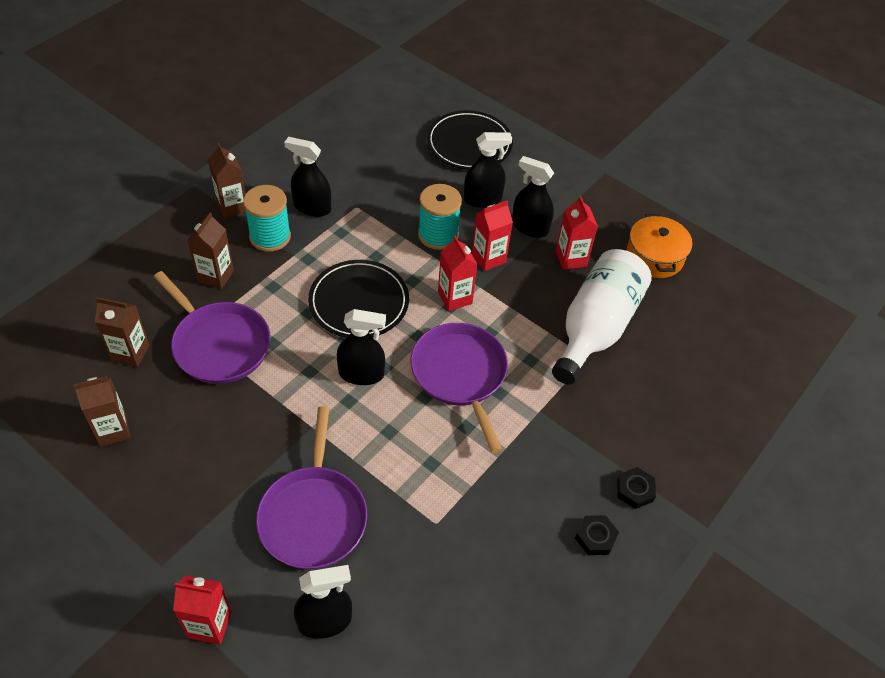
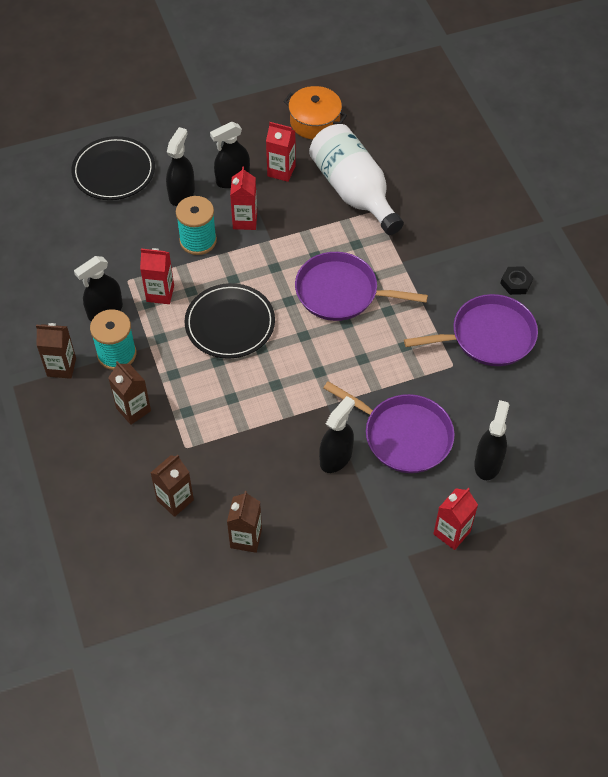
camera: 55 degrees left, 5 degrees up
(219, 344) = (208, 434): purple pan -> purple pan (488, 336)
(361, 374) = (300, 353): black spray bottle -> black spray bottle (336, 457)
(455, 298) = (268, 261): red carton -> red carton (160, 293)
(635, 490) = (495, 243): black nut -> none

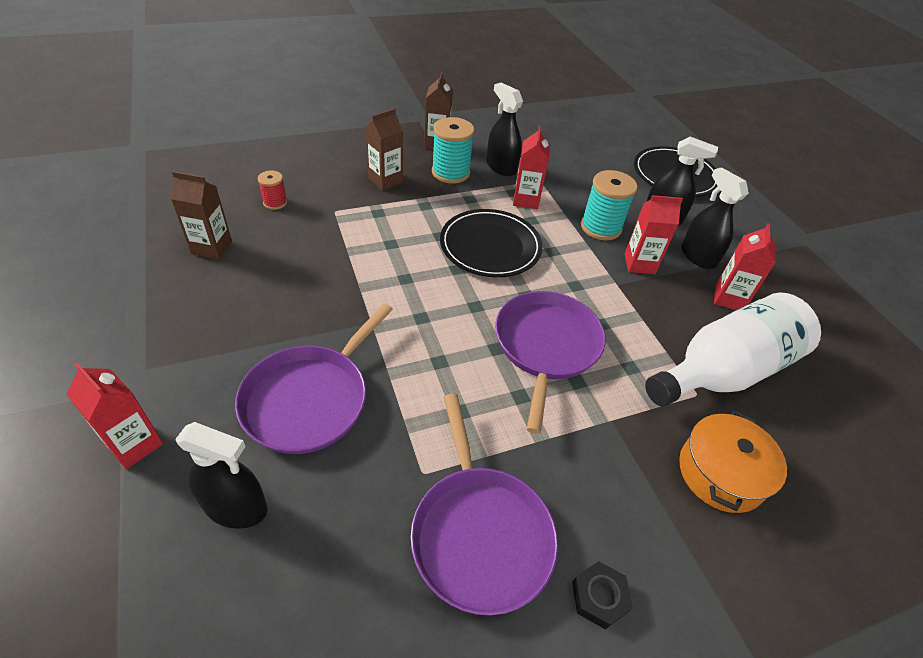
camera: 85 degrees right, 10 degrees down
(175, 500) = (275, 202): brown carton -> red spool
(315, 121) = (829, 335): orange pot -> orange pot (721, 473)
(336, 457) = (293, 326): black spray bottle -> none

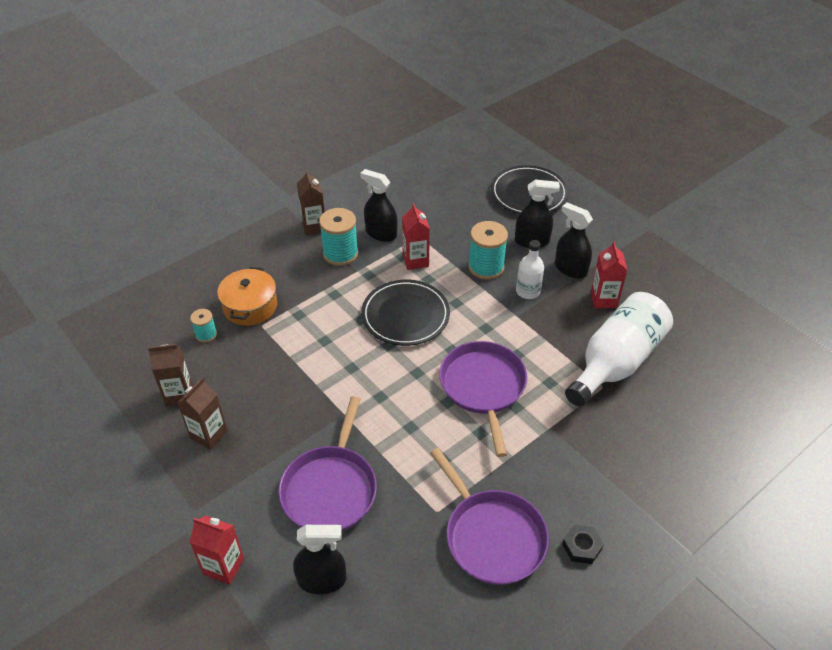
camera: 15 degrees left, 0 degrees up
(275, 202) = (206, 334): red spool -> turquoise spool
(385, 181) = (289, 281): brown carton -> brown carton (209, 434)
(639, 264) = (528, 291): red carton -> white bottle
(721, 473) = (634, 439): orange pot -> orange pot (250, 306)

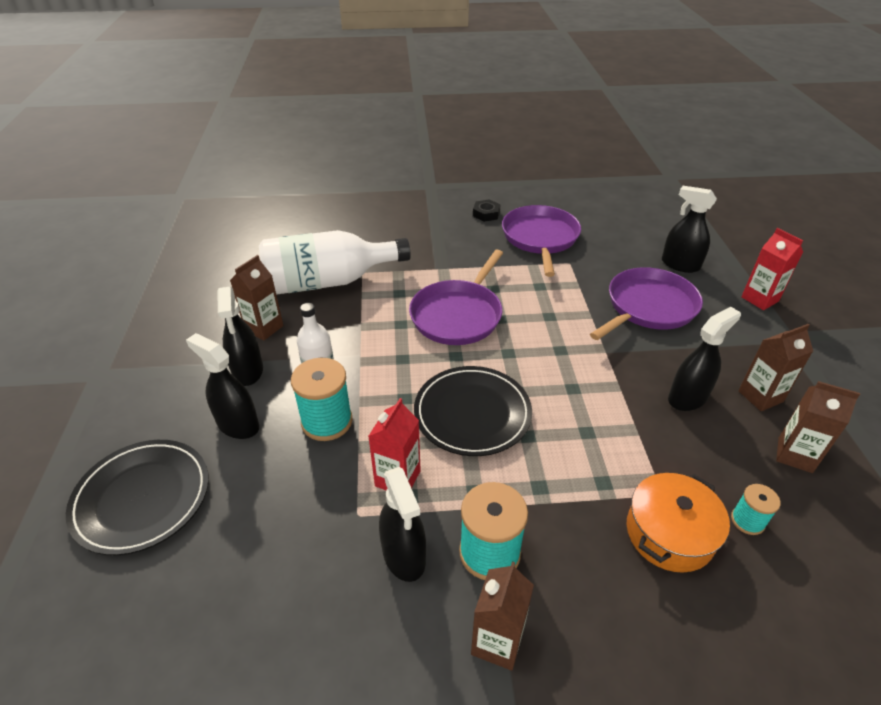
camera: 145 degrees left, 5 degrees down
(265, 403) = (687, 398): none -> black spray bottle
(603, 299) = (264, 328): red carton -> brown carton

